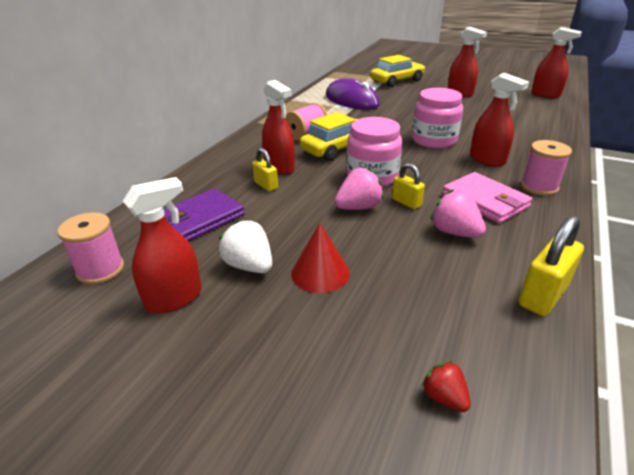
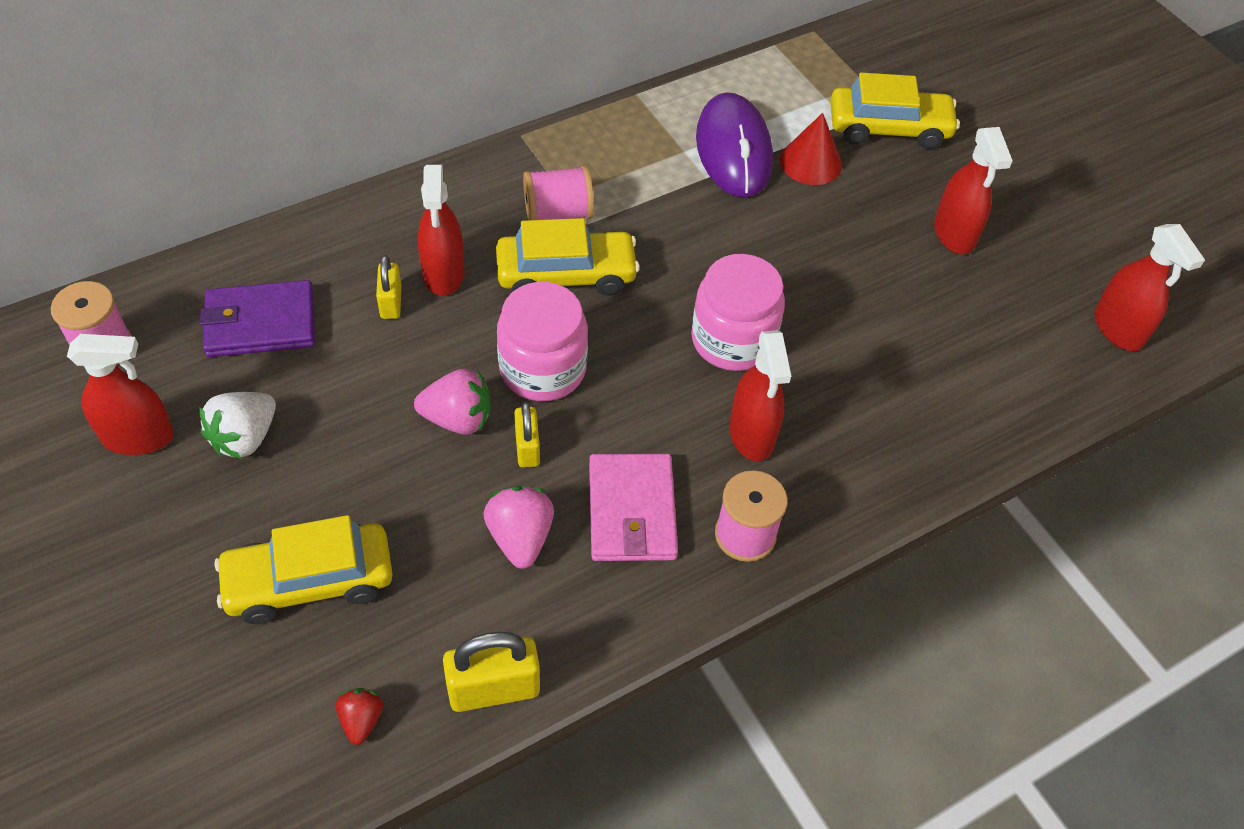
camera: 30 degrees right, 20 degrees up
(249, 266) = (245, 438): white strawberry -> white strawberry turned 135 degrees counterclockwise
(320, 273) = (304, 497): red cone -> red cone (810, 162)
(376, 307) = (309, 581): none -> yellow car
(444, 397) = (256, 717): red strawberry -> red strawberry (361, 720)

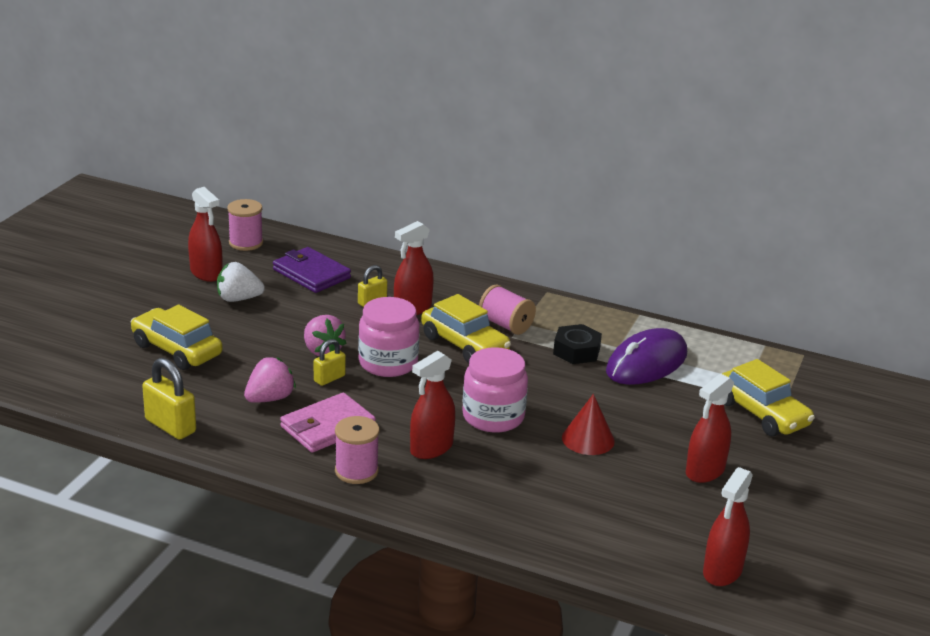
camera: 55 degrees right, 25 degrees down
(361, 720) = (115, 395): red strawberry -> none
(663, 189) = (576, 351): none -> black nut
(810, 162) = (681, 394): red cone -> red cone (588, 439)

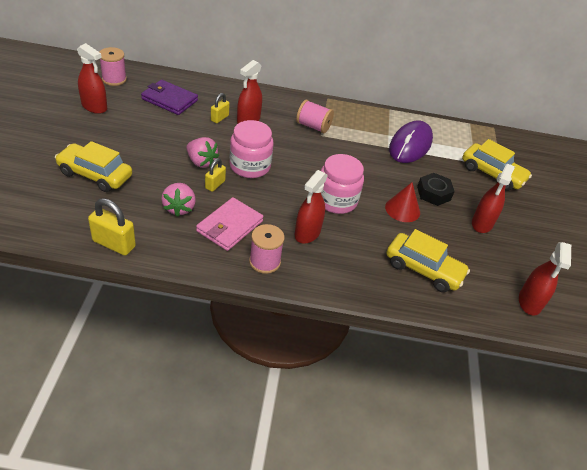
camera: 20 degrees left, 15 degrees up
(238, 299) = (125, 126): white strawberry -> none
(270, 398) = (179, 208): pink strawberry -> pink strawberry turned 150 degrees clockwise
(464, 345) = (293, 145): yellow car -> yellow car (423, 269)
(576, 351) = (365, 141): black nut -> black nut (433, 193)

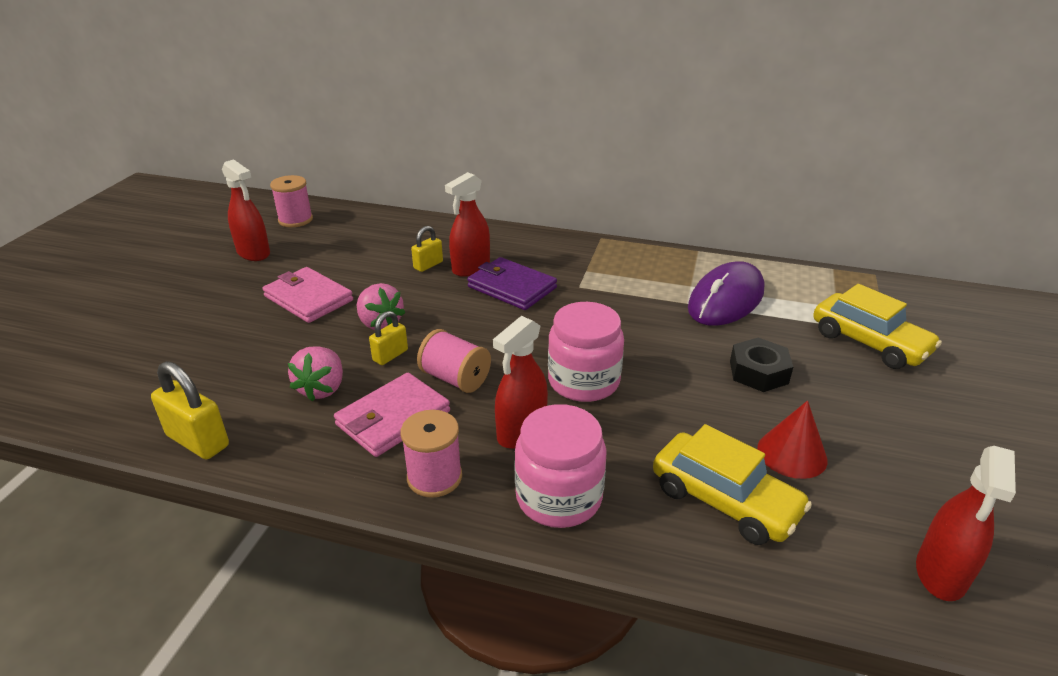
camera: 15 degrees right, 10 degrees down
(95, 175) = (215, 340): yellow car -> none
(147, 143) = (308, 298): none -> pink wallet
(169, 100) = (363, 243): purple wallet -> purple wallet (512, 287)
(250, 166) = (454, 329): pink jar -> pink jar (559, 497)
(313, 126) = (569, 275): pink spool -> pink spool (455, 379)
(402, 209) = (698, 397): red cone -> red cone (792, 453)
(482, 223) = (846, 423): red spray bottle -> none

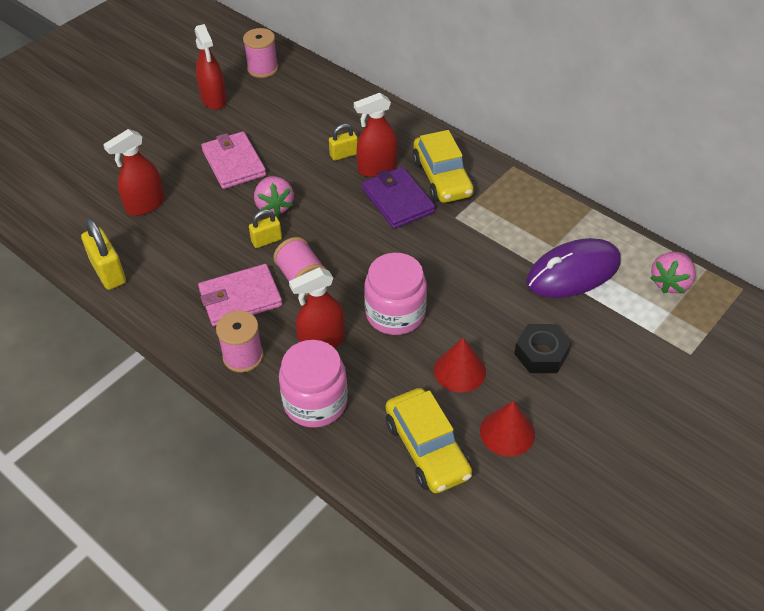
camera: 25 degrees right, 15 degrees up
(322, 388) = (205, 255): pink strawberry -> pink strawberry (670, 283)
(693, 412) = (459, 370): none -> red cone
(869, 343) = (664, 359): yellow car -> yellow car (442, 178)
(941, 573) = (536, 558): red spray bottle -> red spray bottle (145, 205)

